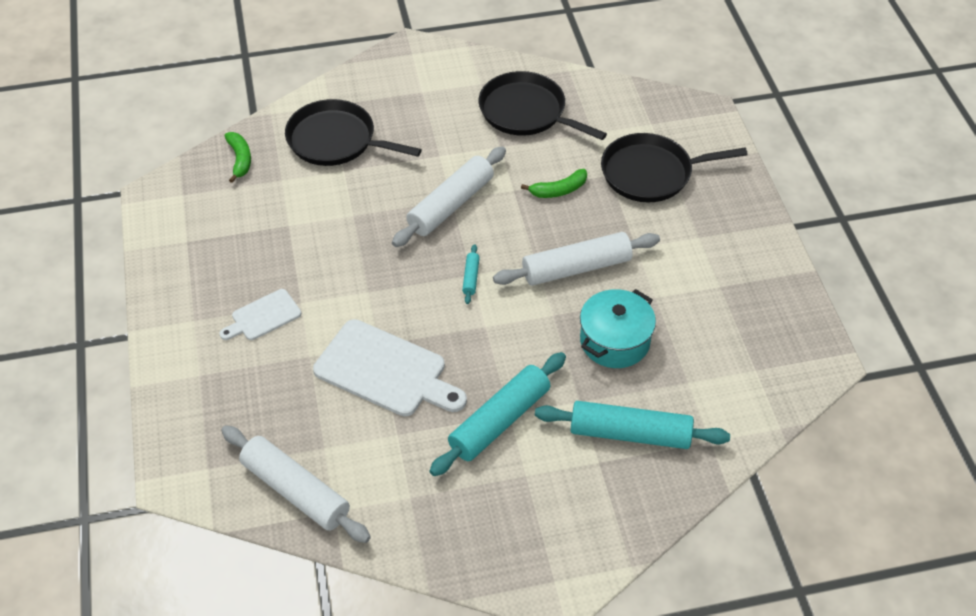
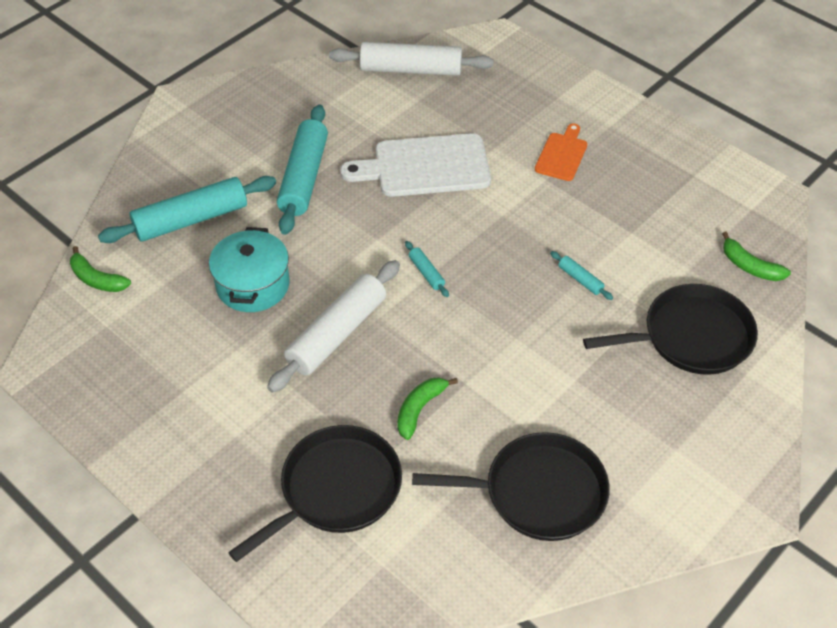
camera: 145 degrees right, 0 degrees up
(263, 316) = (562, 155): white cutting board -> orange cutting board
(364, 213) = (580, 279): none -> turquoise rolling pin
(450, 205) = (511, 332): white rolling pin -> none
(745, 418) = (97, 279): none -> green banana

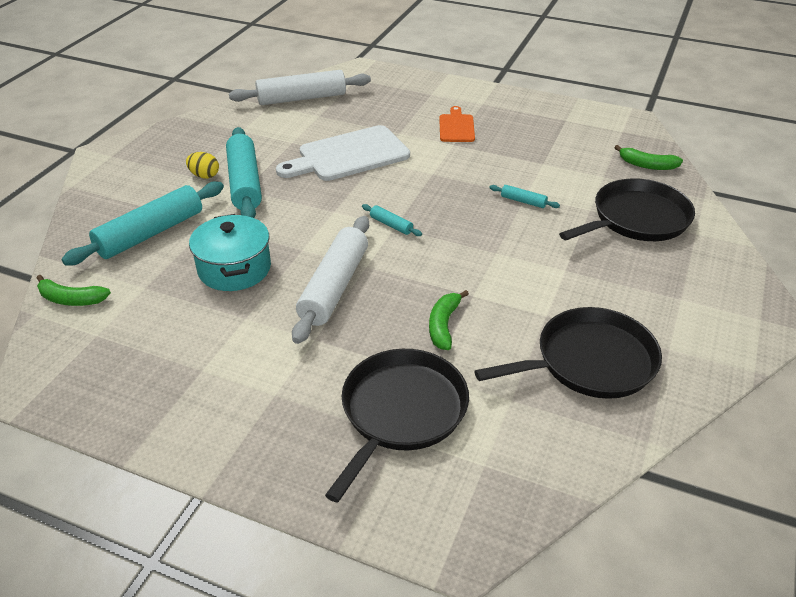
camera: 20 degrees left, 10 degrees down
(268, 157) = (204, 176): none -> yellow egg

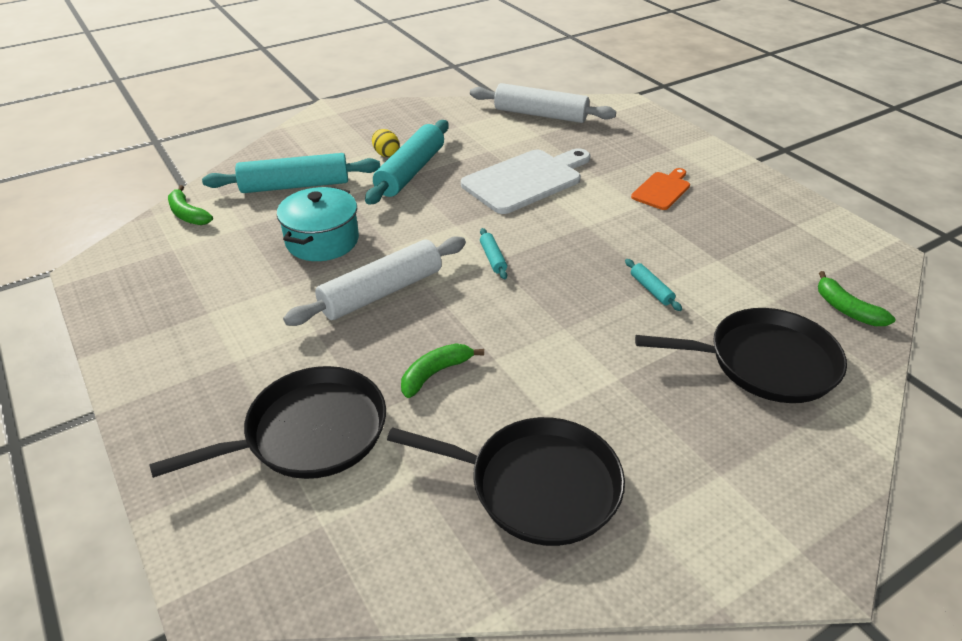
camera: 35 degrees right, 0 degrees up
(349, 155) = (526, 180): white cutting board -> white cutting board turned 135 degrees clockwise

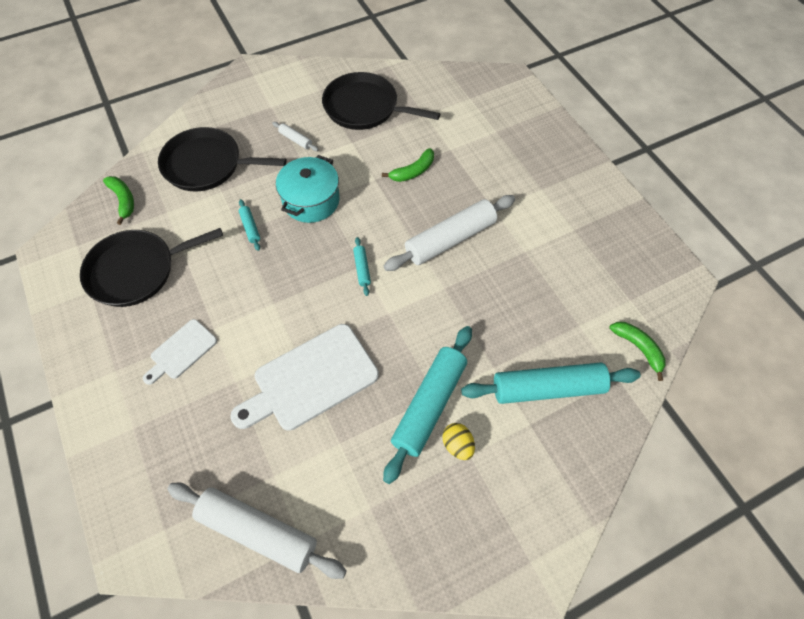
camera: 175 degrees left, 20 degrees up
(309, 433) = (484, 141): black pan -> black pan (137, 271)
(322, 241) = (505, 301): turquoise pot -> turquoise pot (311, 200)
(644, 412) = (295, 140): none -> white rolling pin
(662, 190) = (181, 351): orange cutting board -> white cutting board

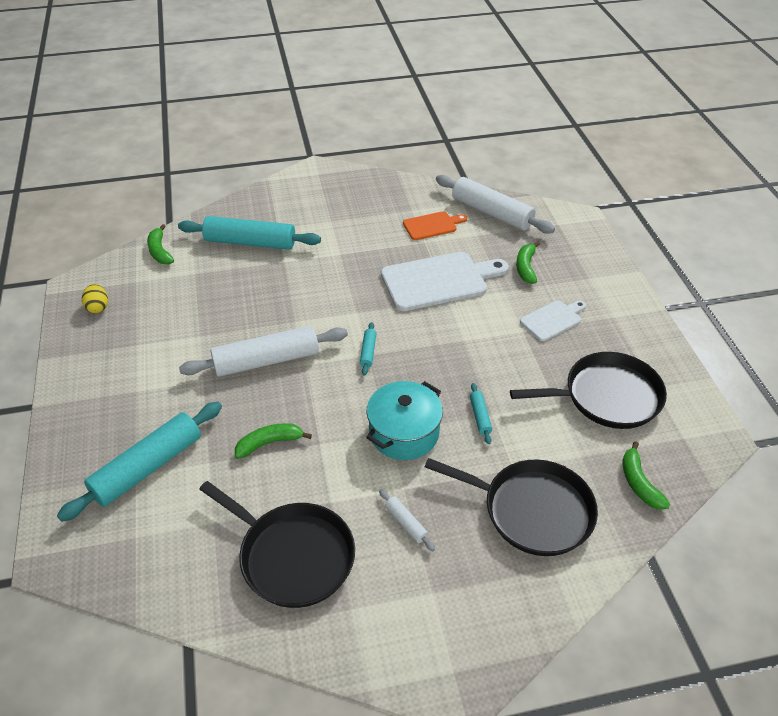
camera: 165 degrees left, 15 degrees down
(210, 428) = (526, 267): none -> green banana
(336, 480) = (432, 225): none -> orange cutting board
(429, 405) = (347, 250): turquoise rolling pin -> turquoise rolling pin (148, 468)
(457, 445) = (337, 226): yellow egg -> yellow egg (98, 307)

